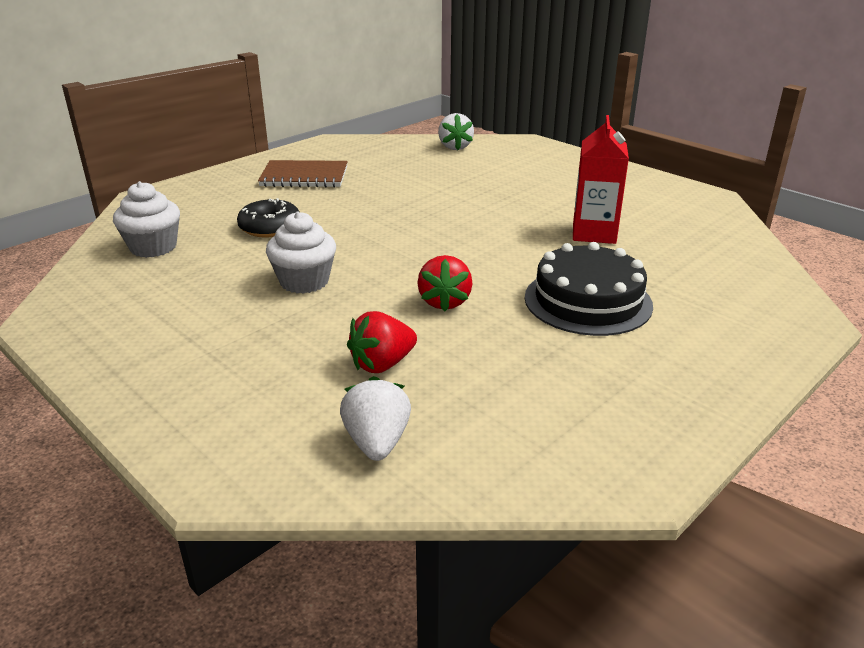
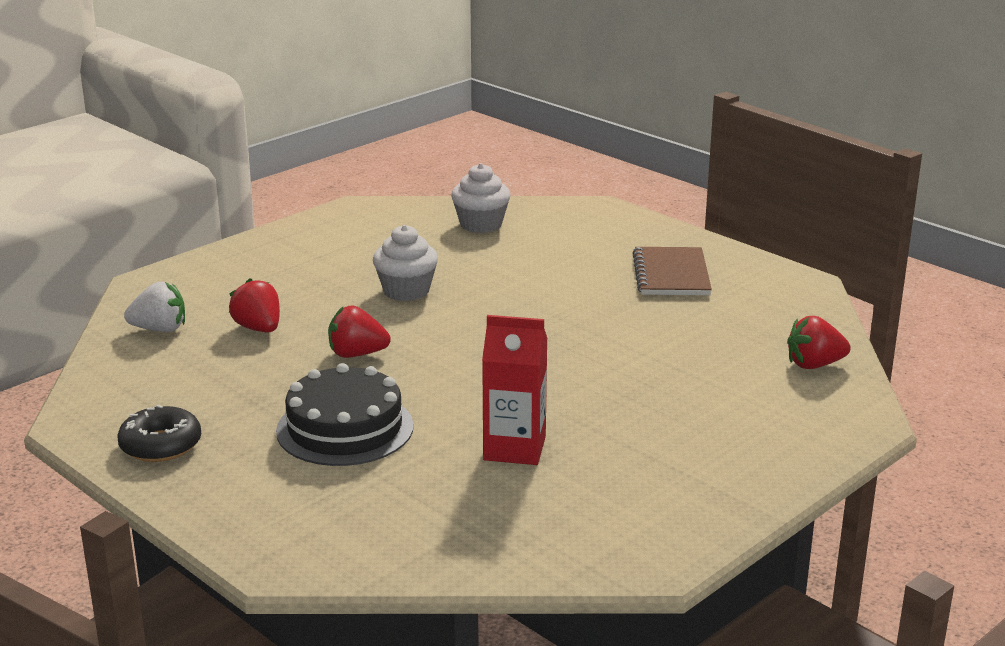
camera: 90 degrees right, 5 degrees down
(270, 227) = (526, 268): black donut -> black donut (161, 445)
(455, 147) = (814, 365): white strawberry -> red strawberry

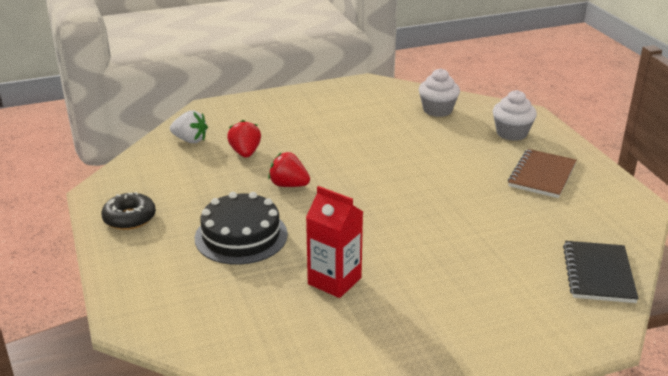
camera: 25 degrees right, 5 degrees up
(406, 291) = (353, 147): white cupcake -> white cupcake (511, 133)
(814, 365) = (598, 274): red strawberry -> black notebook

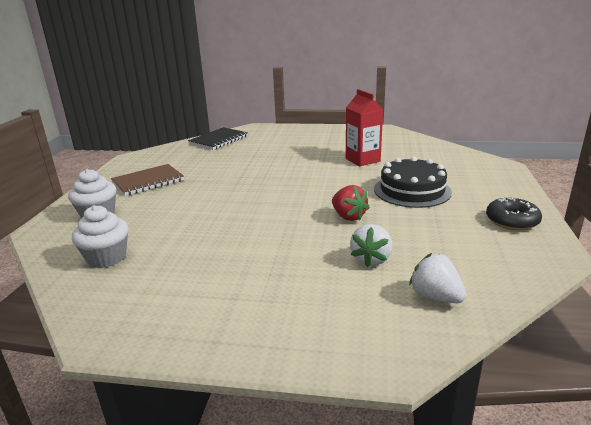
camera: 150 degrees left, 5 degrees down
(245, 153) = (371, 259): red strawberry -> white strawberry

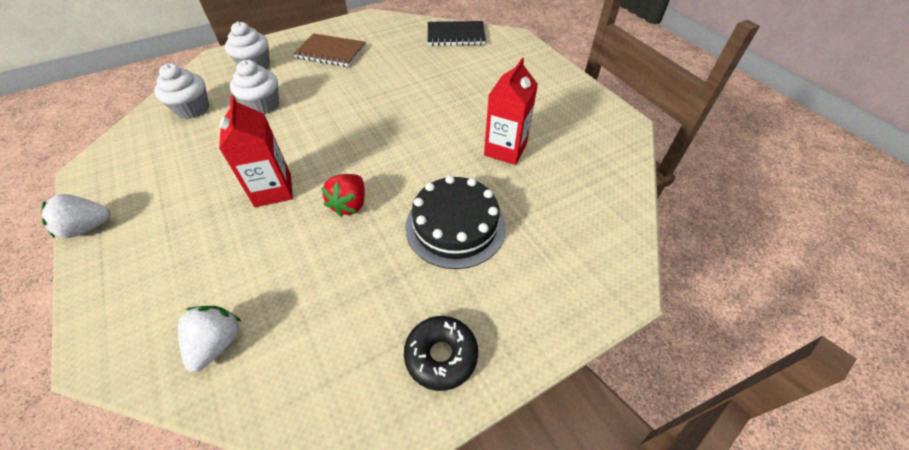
camera: 50 degrees right, 25 degrees up
(168, 223) = (263, 105): none -> white cupcake
(290, 241) = (273, 190): none -> red carton
(371, 259) = (268, 262): white strawberry -> white strawberry (87, 227)

